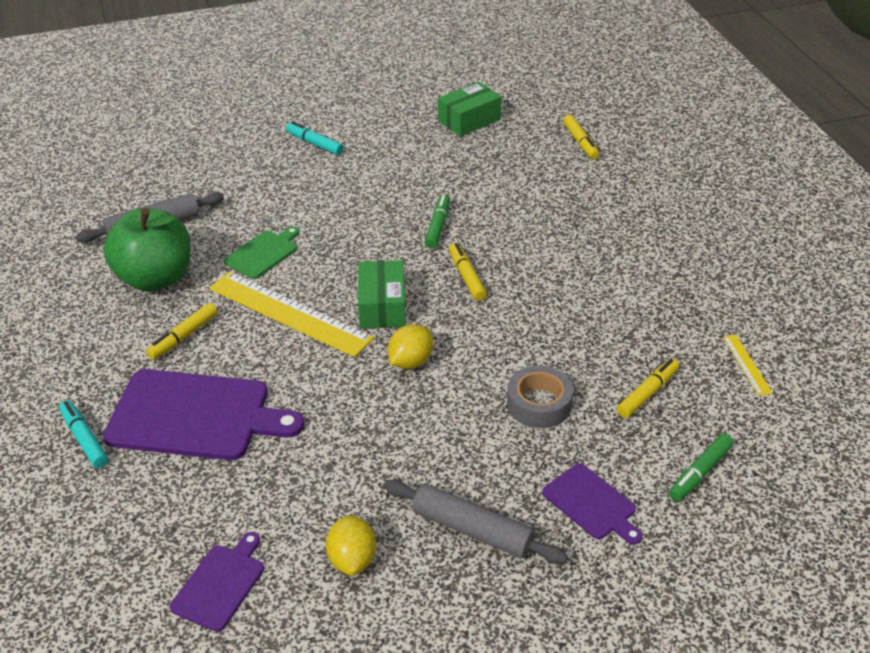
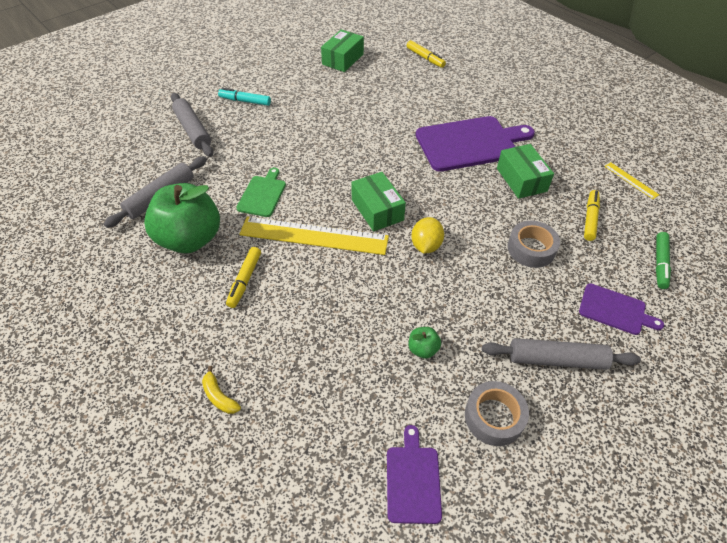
camera: 25 degrees left, 10 degrees up
(84, 439) = (219, 396): turquoise marker -> yellow banana
(195, 416) = (297, 343): purple cutting board -> purple cutting board (470, 143)
(234, 163) = (193, 130): none -> grey rolling pin
(325, 466) = (423, 349): none -> green apple
(352, 559) = (494, 417): yellow lemon -> grey tape
(438, 226) = (374, 140): green marker -> none
(467, 277) = (419, 171): yellow marker -> none
(592, 322) = (521, 179): none -> green box

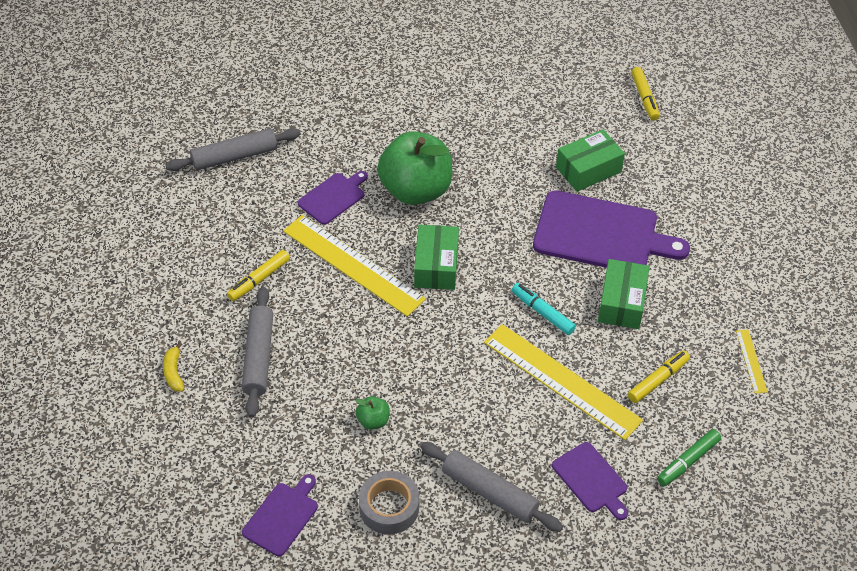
camera: 30 degrees right, 0 degrees up
(190, 239) = (235, 214): green apple -> green apple (415, 190)
(193, 130) = (311, 90): grey rolling pin -> grey rolling pin (258, 357)
(245, 101) = (389, 74): turquoise marker -> turquoise marker (542, 312)
(262, 194) = (333, 197): green cutting board -> purple cutting board
(343, 59) = (541, 60): green box -> green box (588, 170)
(426, 245) = (455, 326): yellow lemon -> none
(531, 249) = (561, 381): grey tape -> yellow ruler

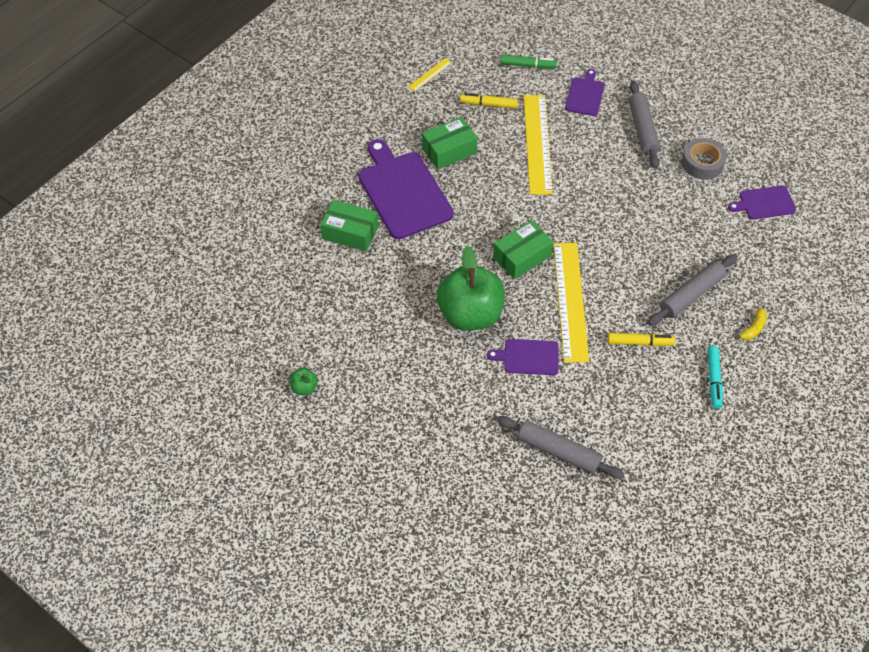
camera: 130 degrees left, 5 degrees up
(373, 421) = (663, 207): green apple -> green apple (304, 387)
(542, 312) = (498, 182): turquoise marker -> turquoise marker (713, 380)
(644, 98) = (243, 245): yellow marker -> none

